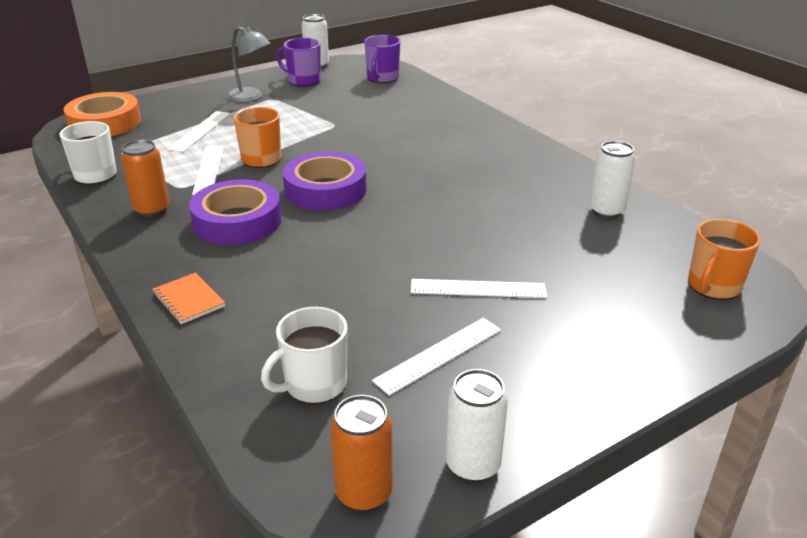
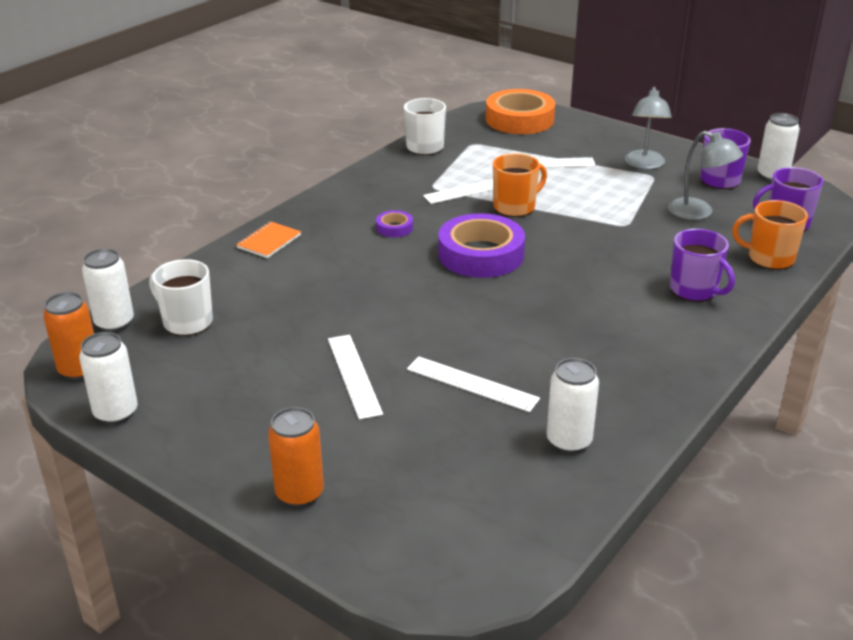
camera: 70 degrees right, 0 degrees up
(152, 210) = (387, 187): orange can -> orange can (299, 494)
(237, 221) = (394, 228): purple tape -> purple tape, size x0.45
(273, 449) = (114, 323): none -> white can
(342, 98) = (699, 213): none -> grey lamp
(439, 355) = (244, 372): white ruler -> white ruler (472, 384)
(444, 125) = (694, 290): none -> purple mug
(713, 286) = (444, 540): orange mug -> orange mug (769, 258)

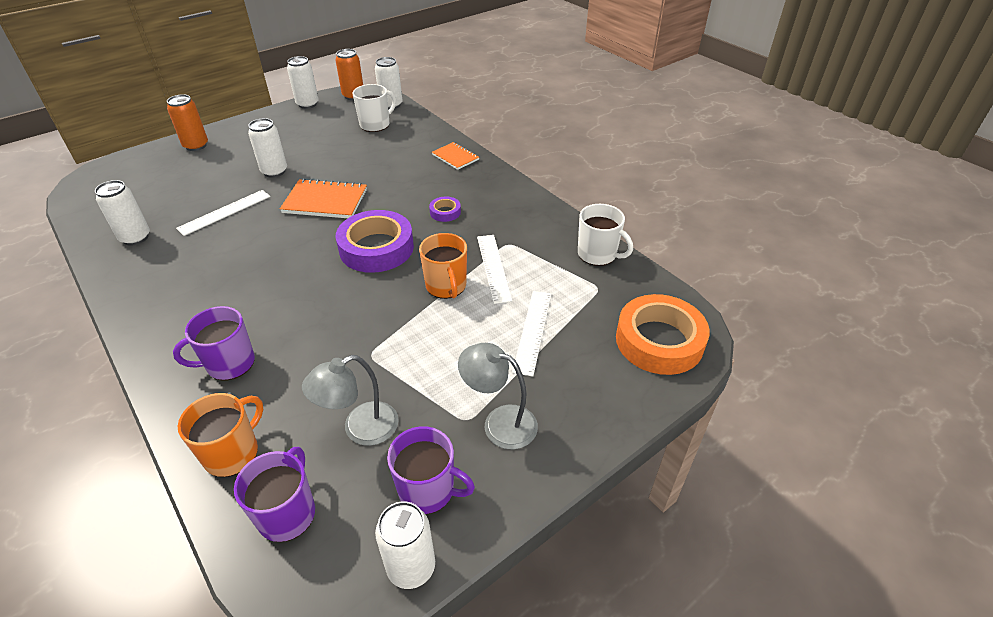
camera: 105 degrees right, 10 degrees up
(354, 375) = (274, 171): white ruler -> white can
(409, 311) = (325, 201): none -> orange notebook

